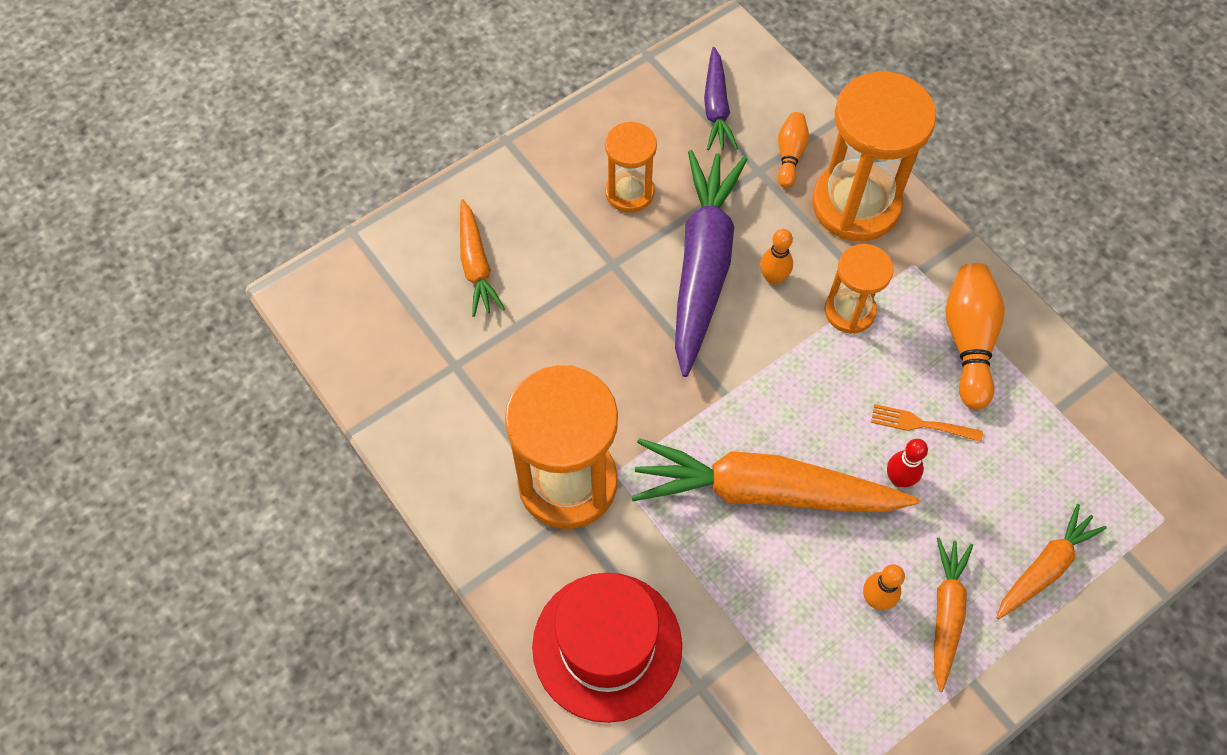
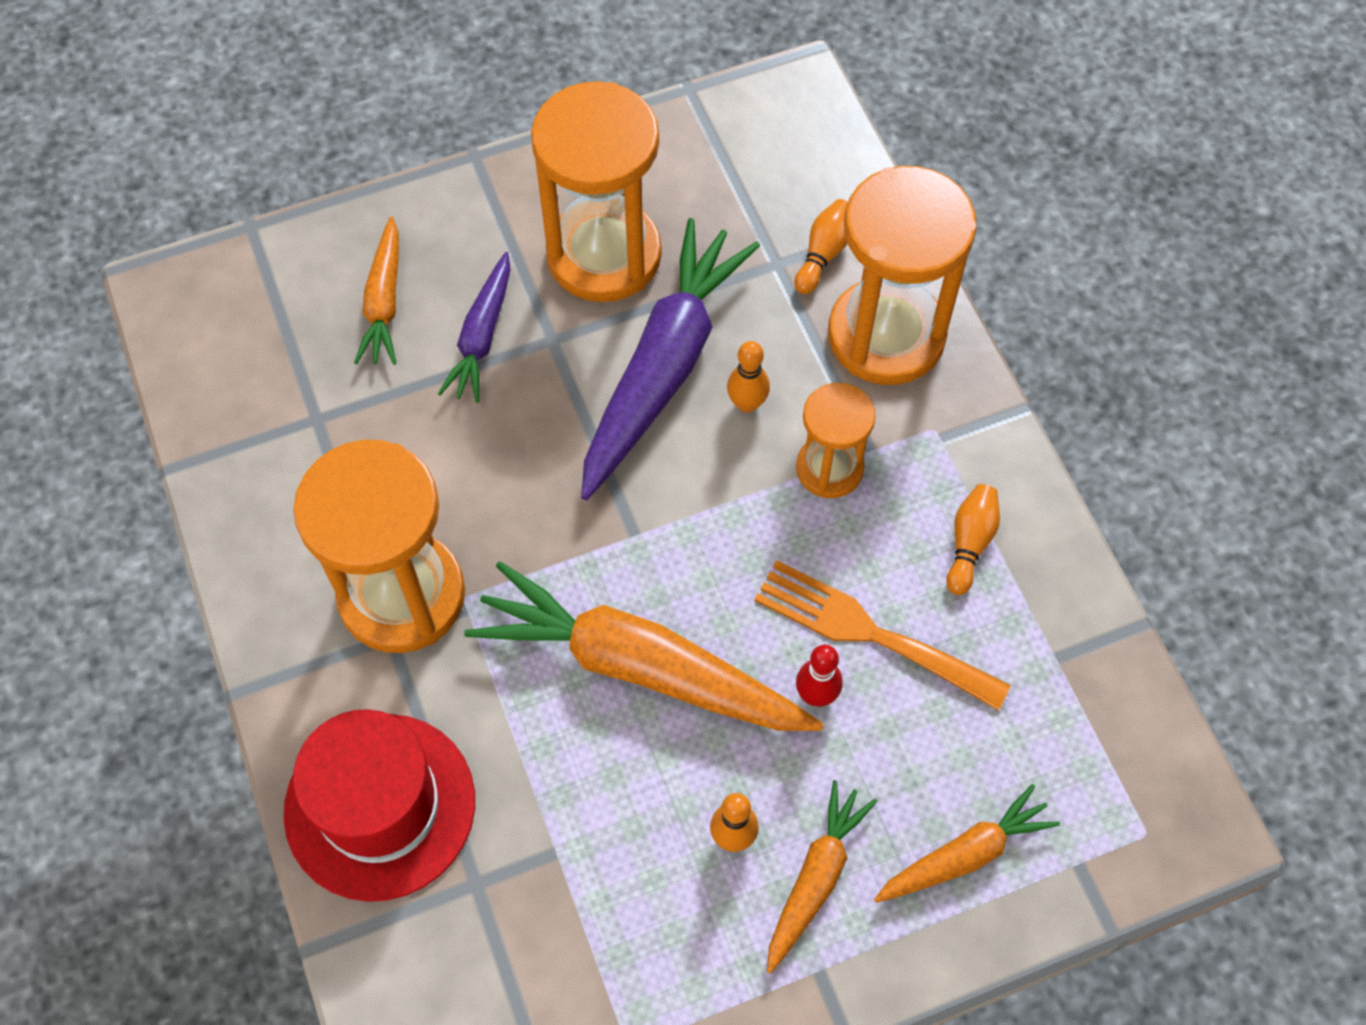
camera: 15 degrees right, 0 degrees up
(629, 192) = (604, 255): orange hourglass -> orange hourglass, size x1.81
(716, 107) = (751, 172): purple carrot -> purple carrot (482, 337)
(920, 424) = (869, 633): orange fork -> orange fork, size x1.83
(968, 341) = (969, 543): orange bowling pin -> orange bowling pin, size x0.59

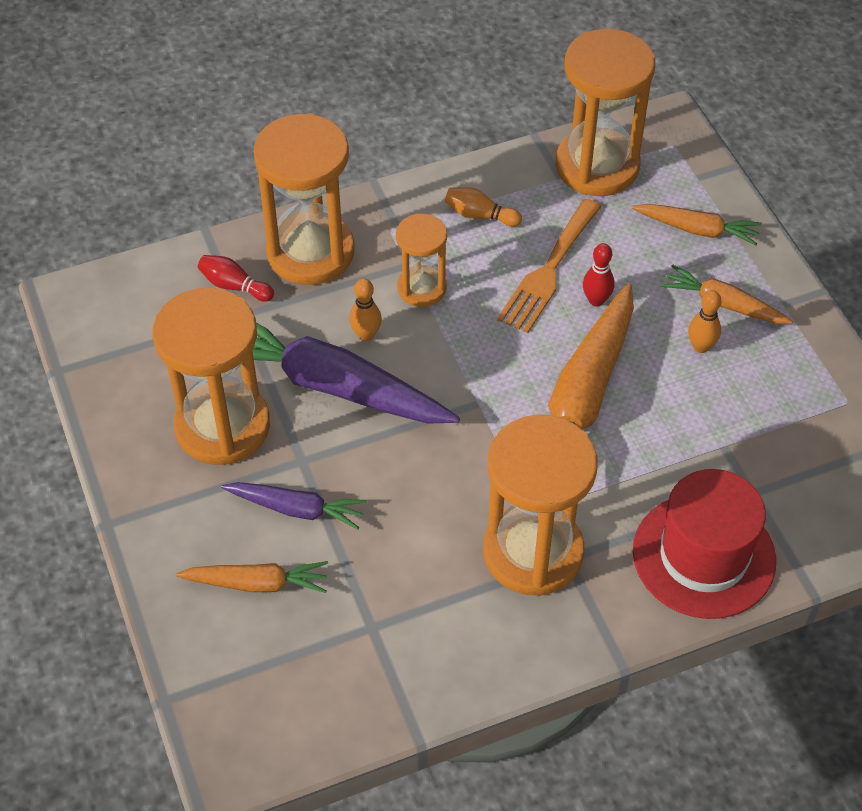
camera: 90 degrees left, 10 degrees down
(823, 253) = (234, 286): orange bowling pin -> red bowling pin
(965, 854) = (697, 229): orange carrot -> orange carrot turned 135 degrees clockwise
(1086, 711) = (597, 166): none -> orange hourglass

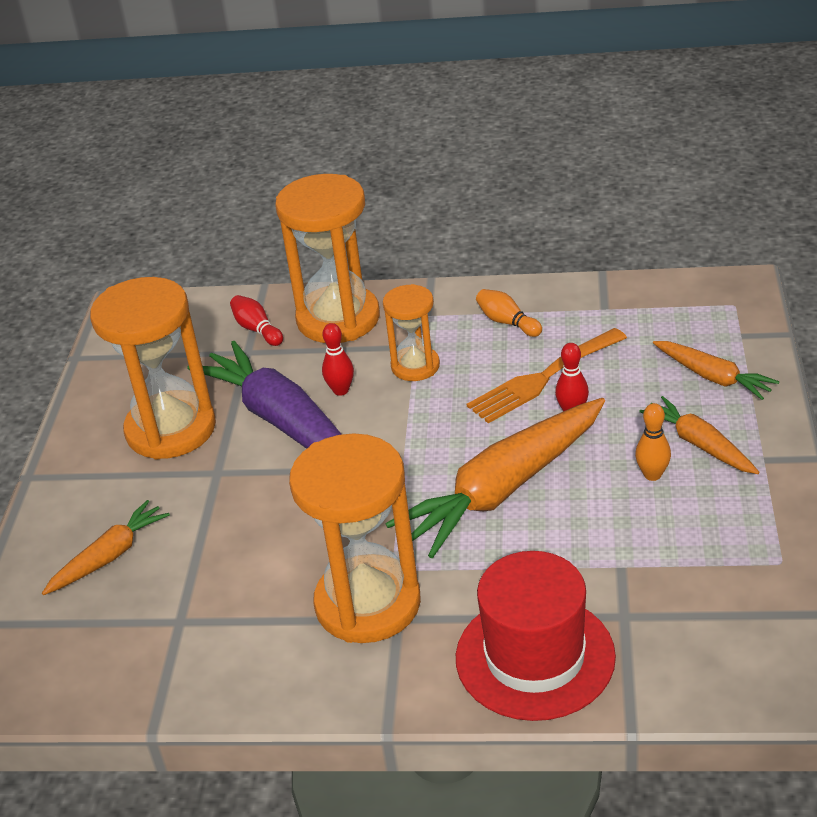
camera: 30 degrees right, 15 degrees down
(257, 583) = (109, 556): orange carrot -> orange carrot turned 75 degrees counterclockwise
(297, 509) = (184, 508): purple carrot -> none
(366, 335) = (341, 390): orange bowling pin -> red bowling pin
(597, 166) = (645, 307): orange hourglass -> none

